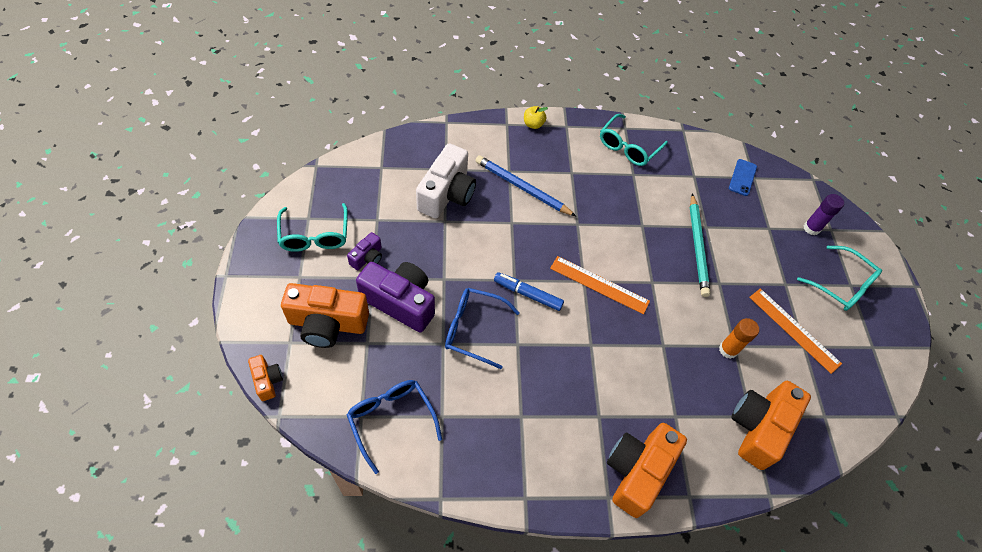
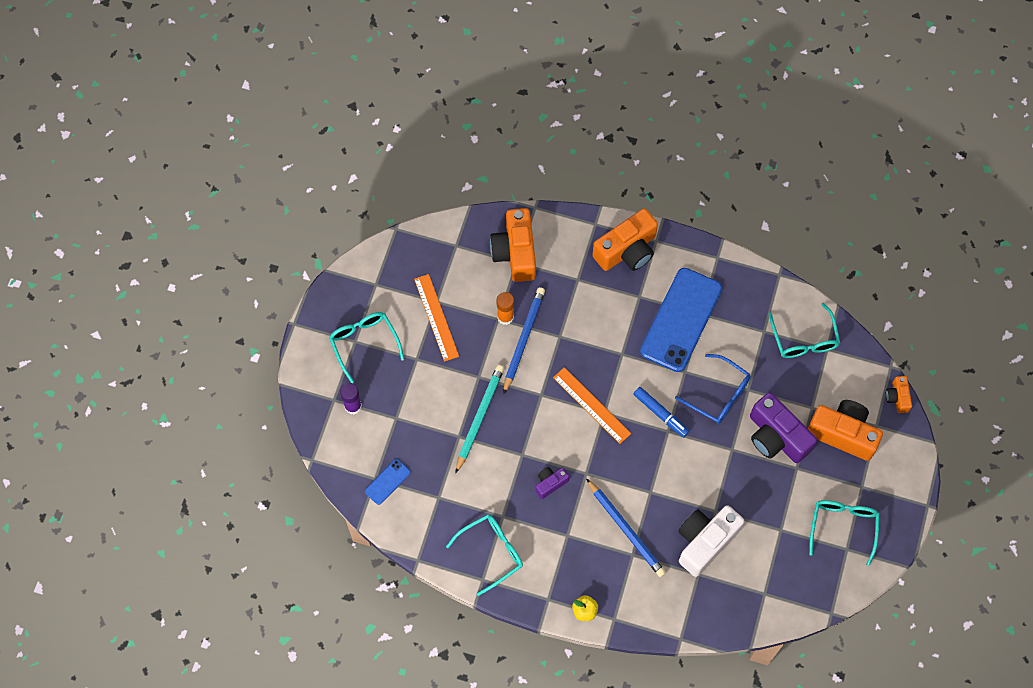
camera: 155 degrees left, 10 degrees up
(367, 258) = (797, 489): purple camera -> purple camera (550, 483)
(391, 420) = (804, 339): blue glasses -> turquoise glasses
(542, 402) = (681, 320): none -> blue phone
(697, 331) = (523, 340): none -> blue pencil
(758, 428) = (515, 252): orange camera -> orange camera turned 120 degrees clockwise

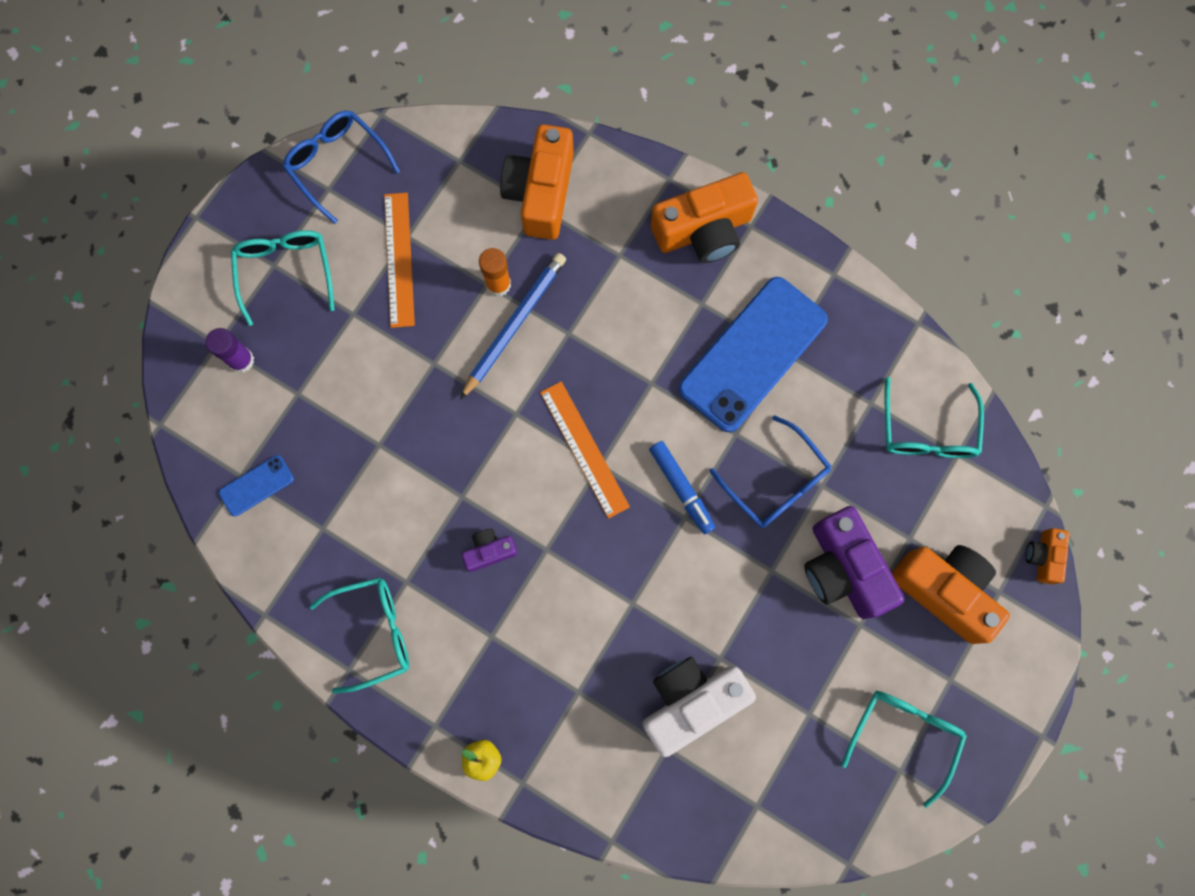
camera: 15 degrees right, 10 degrees up
(376, 267) = (336, 164): none -> blue glasses
(479, 418) = (416, 425): turquoise pencil -> none
(625, 529) = (579, 651): blue pencil -> none

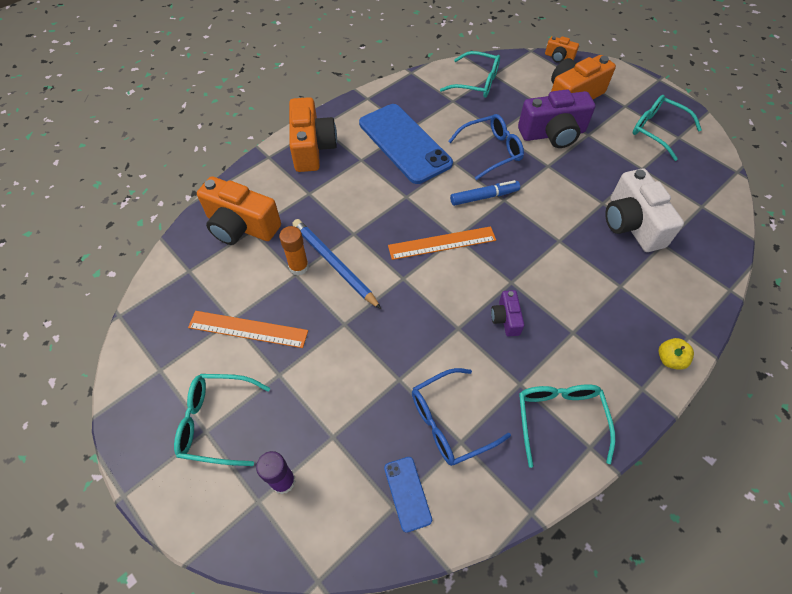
camera: 75 degrees left, 20 degrees down
(336, 164) = (141, 358): blue glasses -> blue glasses (449, 422)

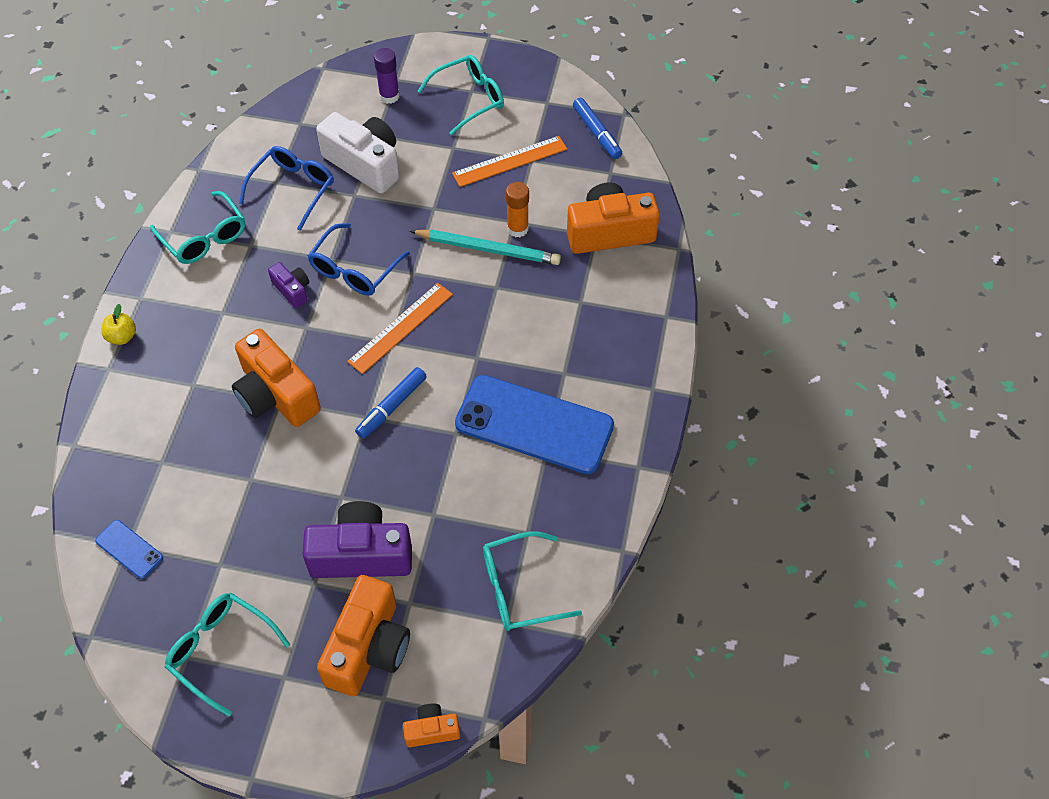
camera: 145 degrees right, 0 degrees up
(158, 311) = (597, 133): none -> blue marker
(312, 148) = (631, 355): orange camera -> orange camera (276, 395)
(334, 264) = (487, 249): blue pencil -> turquoise pencil
(407, 493) = (296, 134): blue phone -> blue phone (129, 549)
(491, 151) = (423, 477): blue glasses -> blue glasses (354, 270)
(552, 134) = (361, 554): purple camera -> purple camera turned 45 degrees clockwise
(631, 224) = (206, 468): white camera -> white camera (365, 164)
(657, 131) = (221, 650): turquoise glasses -> turquoise glasses turned 150 degrees counterclockwise

